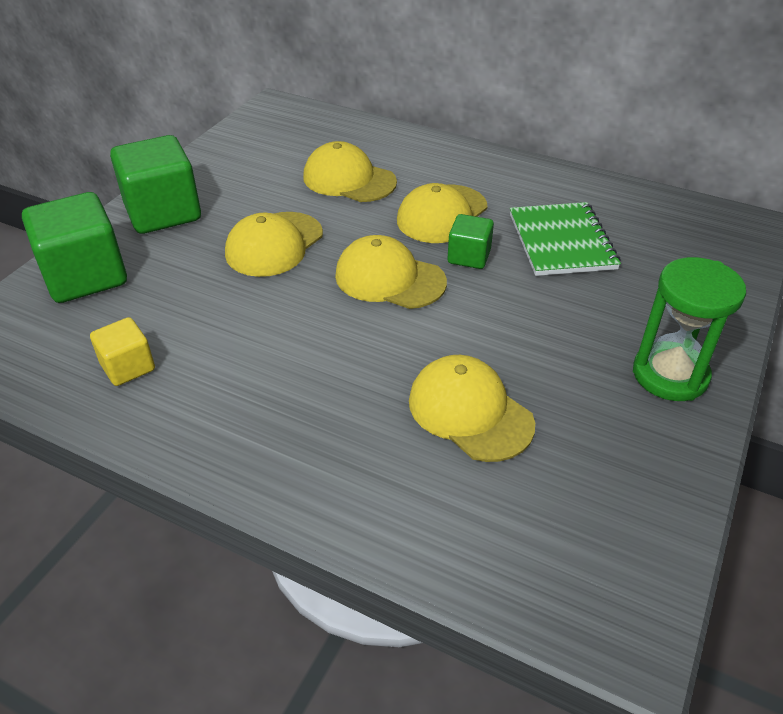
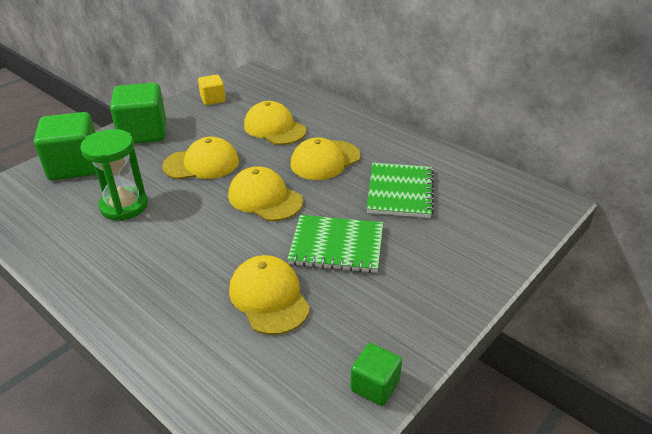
camera: 15 degrees right, 5 degrees down
(128, 367) = (69, 227): yellow cube -> yellow cube (213, 99)
(274, 244) = (202, 164): yellow cap -> yellow cap turned 150 degrees counterclockwise
(469, 257) = (327, 192): green cube -> green cube (375, 385)
(520, 326) = (336, 245): none -> green notebook
(670, 375) = (427, 299): green hourglass -> green hourglass (124, 206)

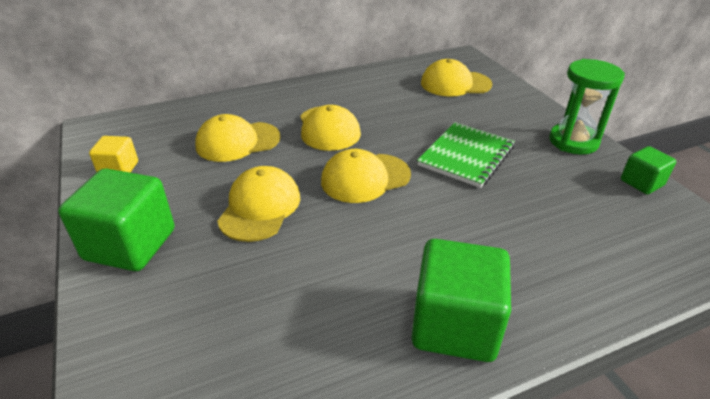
camera: 65 degrees left, 0 degrees up
(75, 166) = (145, 335): green cube -> green cube (455, 325)
(124, 206) = (298, 292): green hourglass -> green hourglass (573, 141)
(269, 297) = (523, 211): yellow cap -> yellow cap (455, 84)
(400, 192) = (409, 106): green notebook -> none

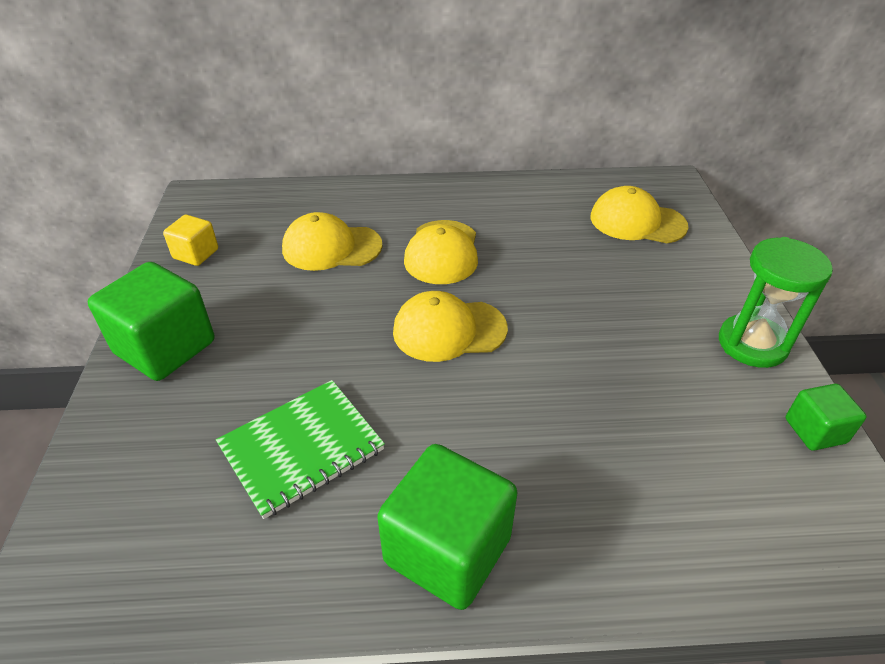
camera: 20 degrees right, 5 degrees up
(260, 207) = (313, 338): yellow cap -> none
(466, 156) = (590, 330): green notebook -> green notebook (301, 448)

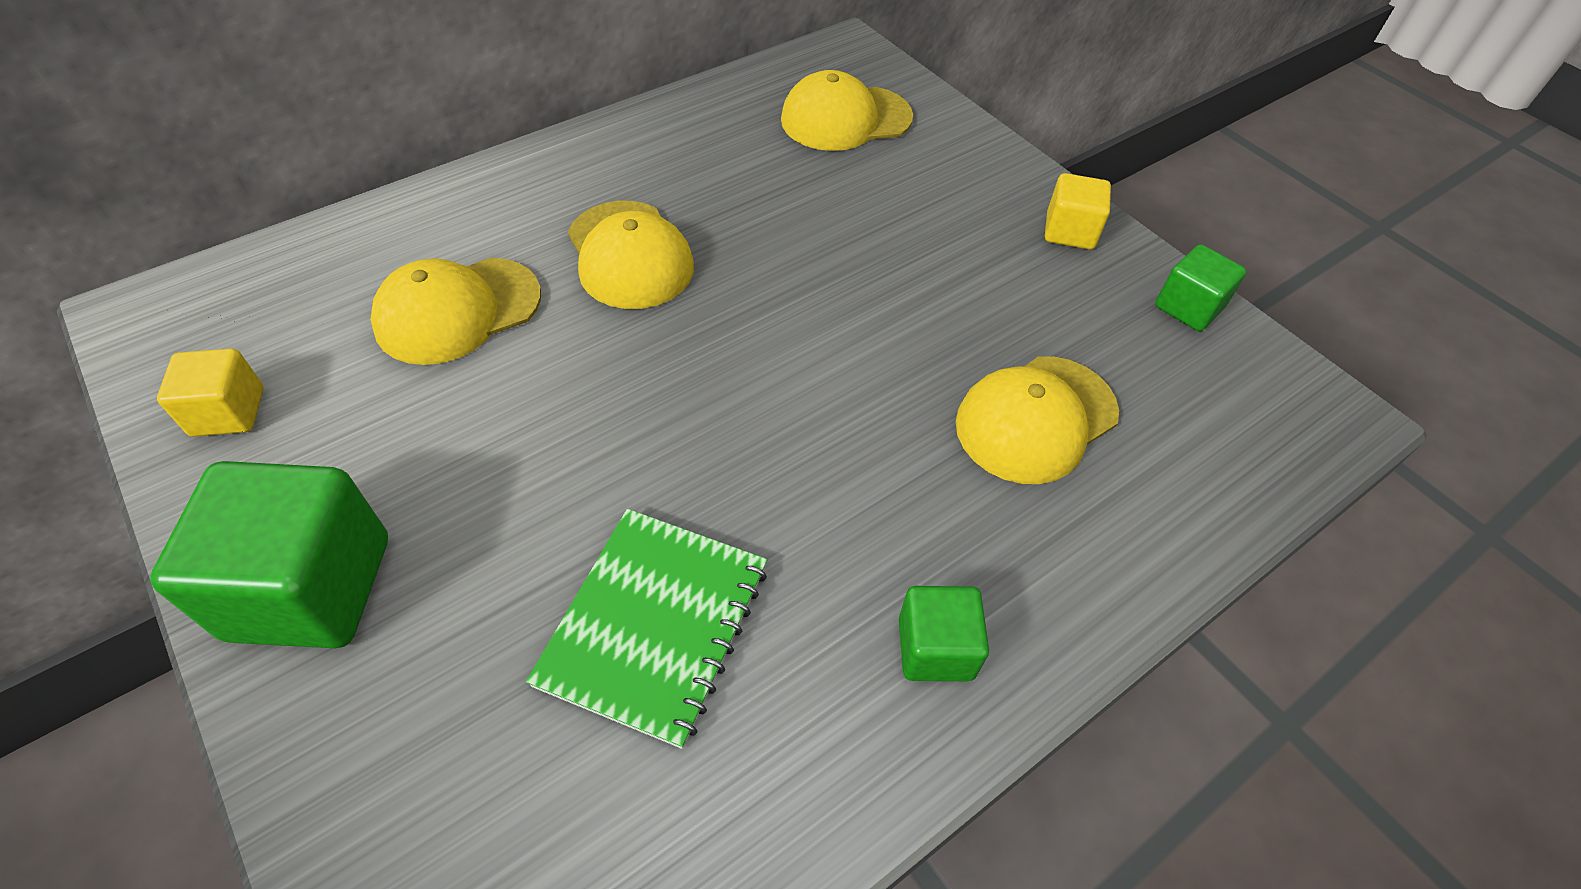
camera: 35 degrees left, 10 degrees up
(447, 550) = (935, 648): green cube -> green cube, size x0.54
(449, 330) = (723, 364): yellow cap -> yellow cap (1036, 419)
(752, 344) = (1069, 231): green hourglass -> yellow cube

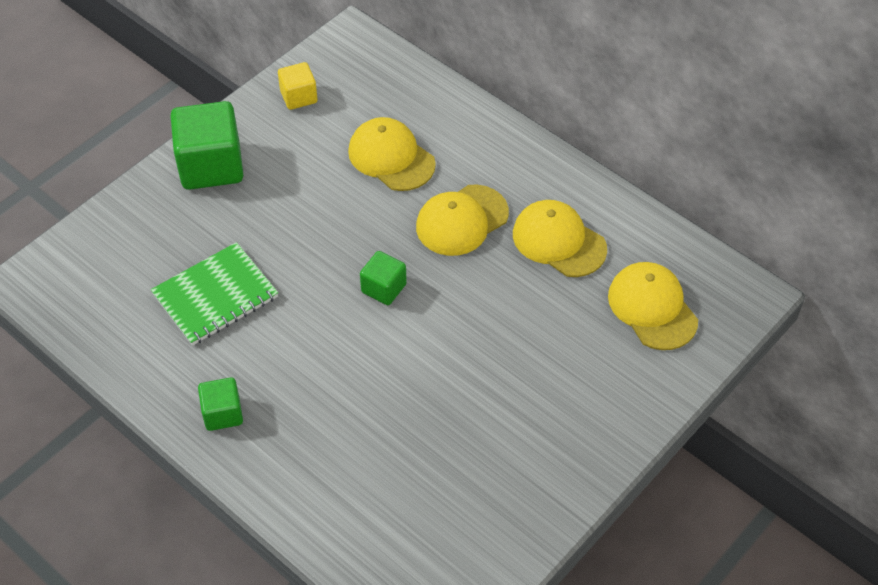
camera: 80 degrees right, 0 degrees up
(654, 625) = (215, 296): green notebook -> green notebook turned 45 degrees counterclockwise
(1036, 419) = (386, 451): yellow cap -> yellow cap (558, 241)
(1069, 231) = (573, 464): yellow cube -> none
(1188, 307) = (516, 542): green cube -> green cube (383, 288)

